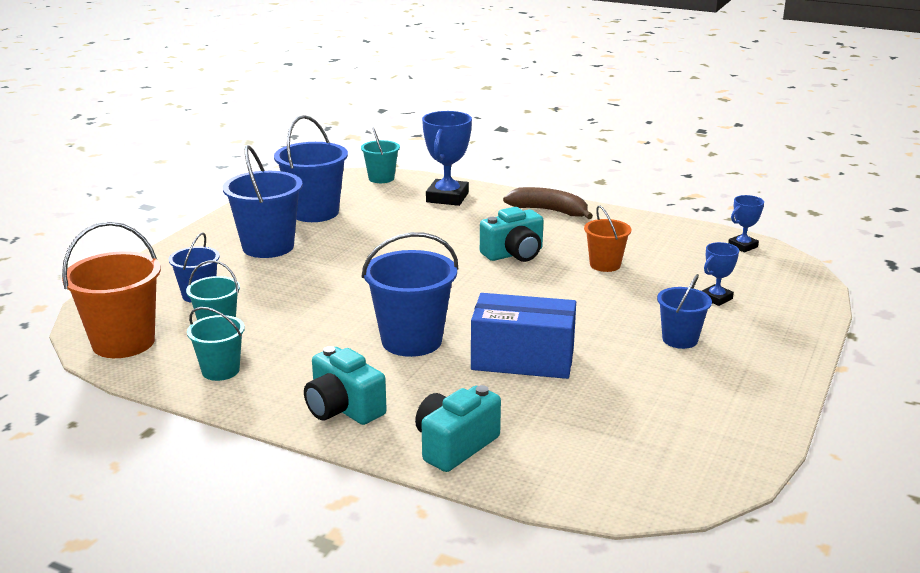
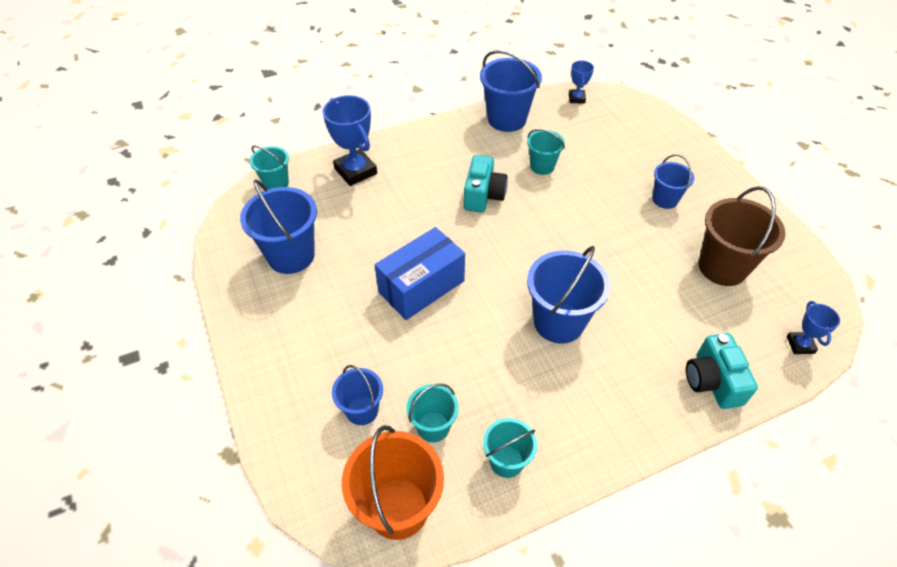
camera: 50 degrees left, 25 degrees up
(268, 247) = (321, 318): blue bucket -> blue bucket (507, 119)
(343, 408) = (622, 414): turquoise camera -> none
(522, 359) = (631, 282): blue box -> blue box (421, 286)
(549, 211) = (437, 139): brown banana -> none
(605, 265) = (542, 166): orange bucket -> turquoise bucket
(634, 403) = (722, 267): none -> brown bucket
(716, 298) = (629, 152): blue trophy -> blue trophy (800, 345)

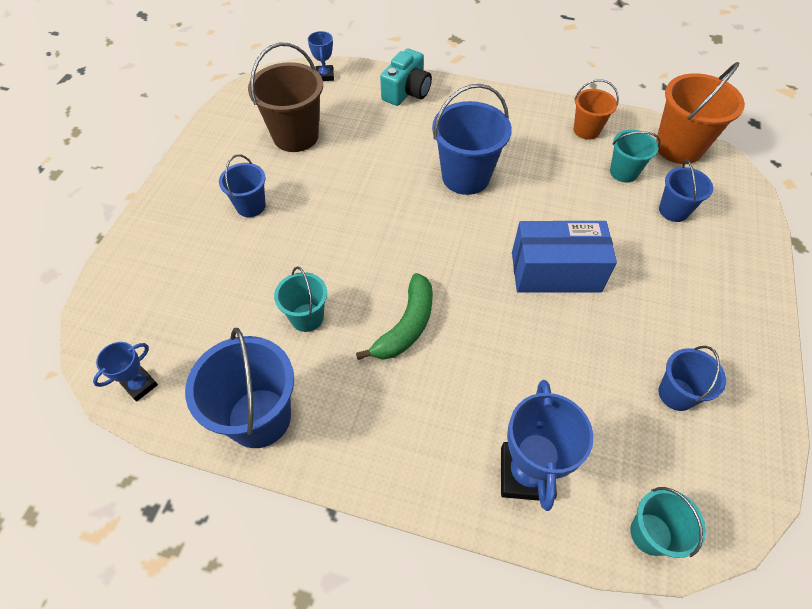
camera: 140 degrees left, 5 degrees up
(291, 255) = (676, 394): blue bucket -> blue bucket, size x0.58
(483, 195) = (406, 326): turquoise camera -> green banana
(506, 461) = (586, 130): turquoise bucket -> orange bucket
(800, 345) = (325, 75): blue trophy -> blue trophy turned 45 degrees counterclockwise

